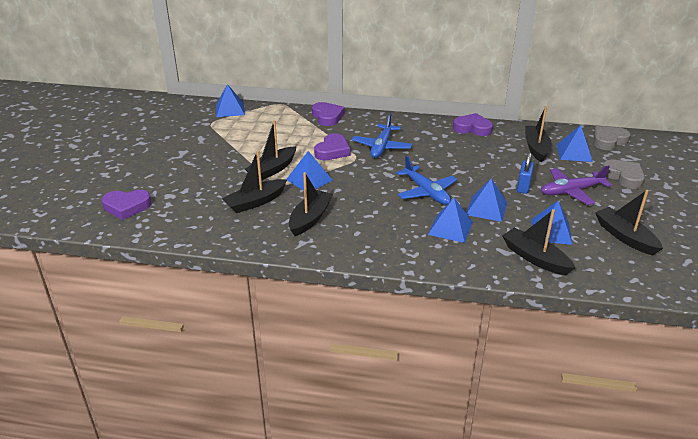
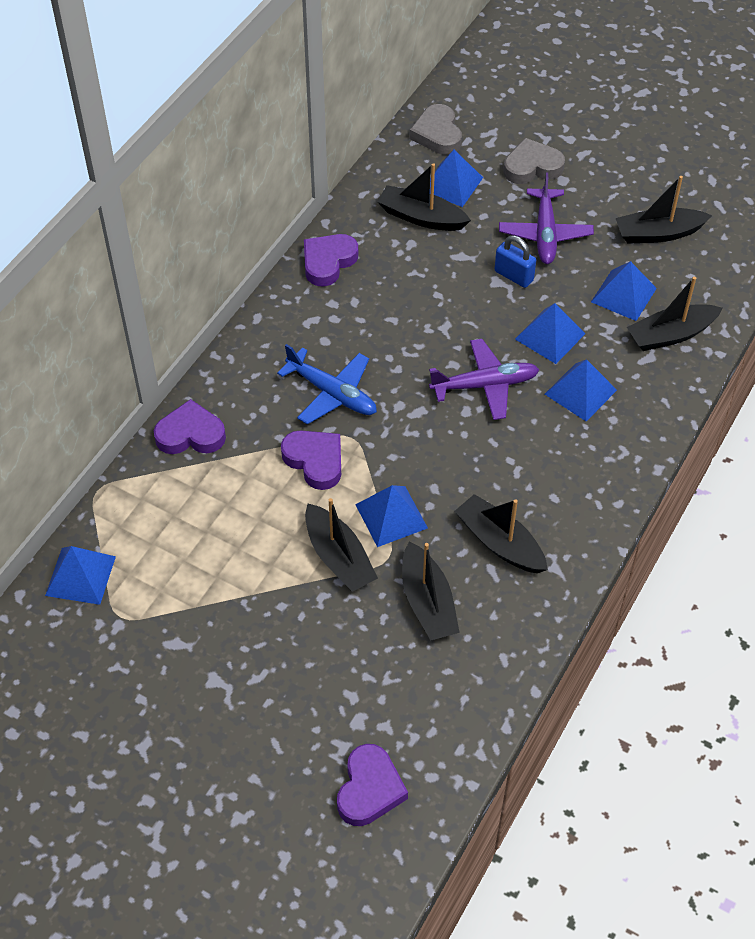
camera: 70 degrees left, 20 degrees up
(426, 192) = (484, 385): blue plane -> purple plane

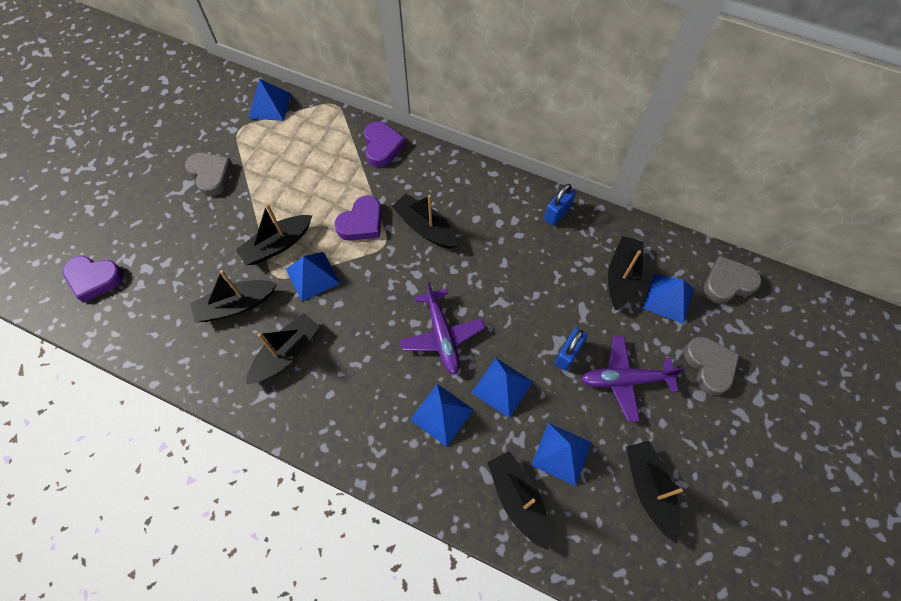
camera: 85 degrees right, 10 degrees up
(204, 648) = (211, 175): none -> grey heart
(328, 262) = (557, 213): purple heart -> blue padlock
(332, 393) = (425, 228): blue plane -> black boat

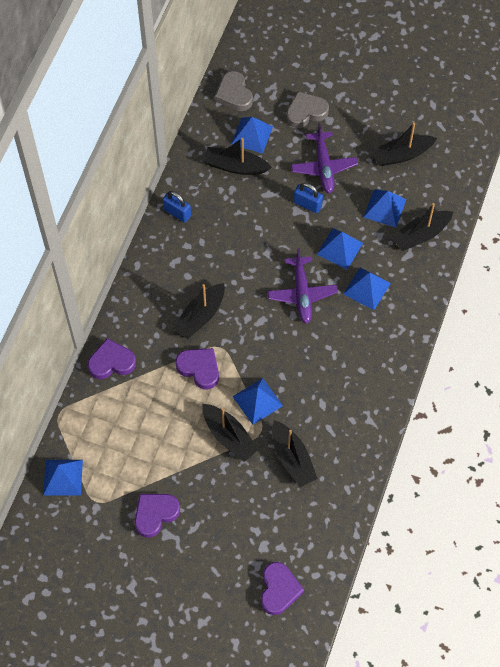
camera: 95 degrees left, 0 degrees up
(211, 175) = (155, 514): grey heart -> purple heart
(286, 353) = (331, 408): black boat -> none
(442, 335) = (302, 293): purple plane -> purple plane turned 105 degrees clockwise

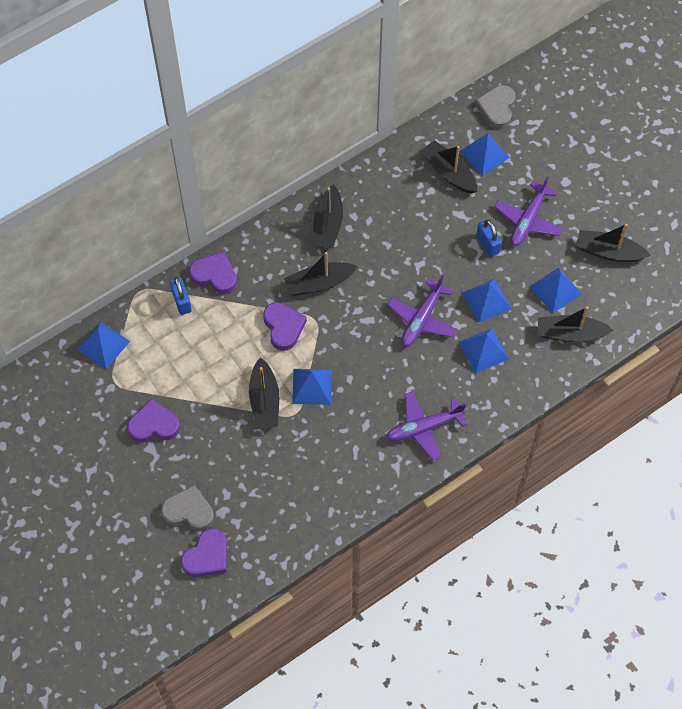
camera: 35 degrees right, 0 degrees up
(177, 213) = (367, 183): blue padlock -> blue padlock (181, 301)
(292, 458) = (304, 454): black boat -> black boat (328, 224)
(306, 112) = (549, 162): grey heart -> grey heart (189, 511)
(368, 377) = (424, 428): none -> purple plane

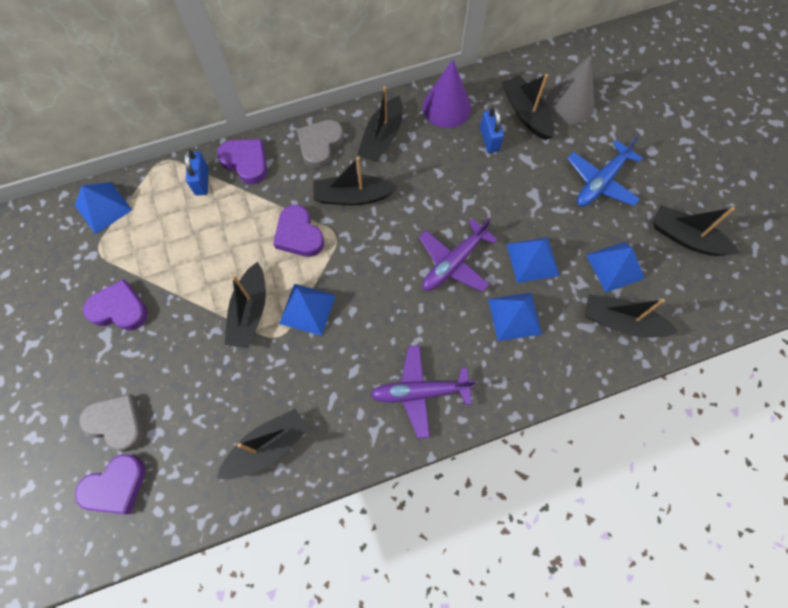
camera: 15 degrees right, 5 degrees up
(283, 327) = (299, 235): purple heart -> purple heart turned 150 degrees clockwise
(316, 498) = (267, 447): none -> black boat
(377, 183) = (446, 107): none -> purple cone
(485, 154) = (569, 103): blue pyramid -> grey cone
(487, 244) = (549, 198): blue padlock -> blue padlock (489, 140)
(496, 109) = (593, 61): grey heart -> grey heart (320, 145)
(528, 220) = (601, 182): purple plane -> blue plane

